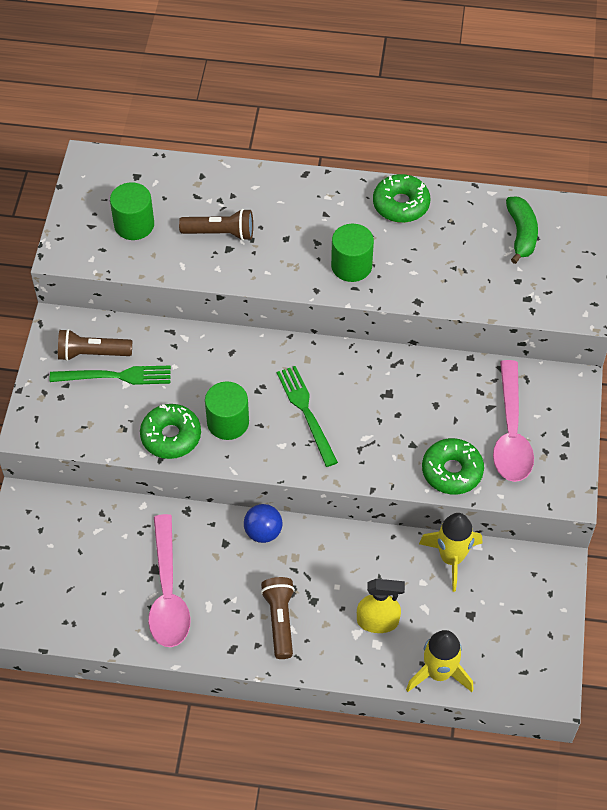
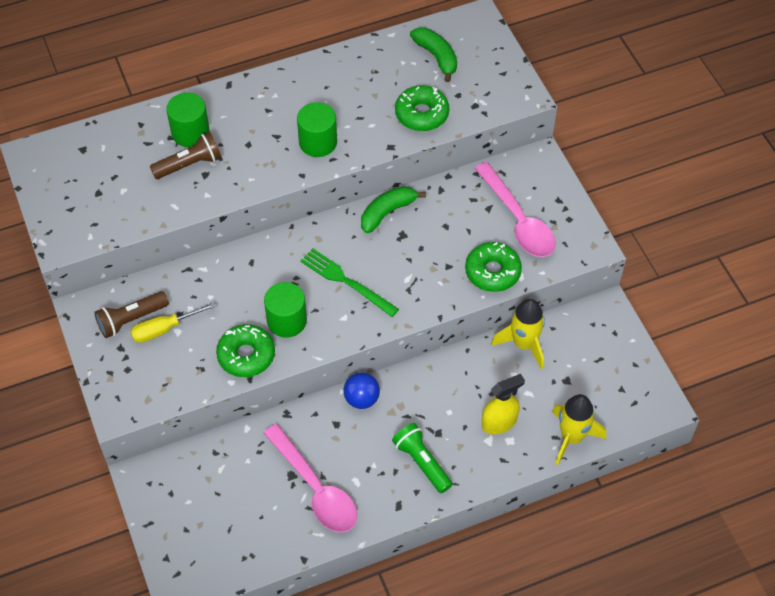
camera: 30 degrees left, 0 degrees up
(115, 376) = (164, 329): green fork -> yellow screwdriver
(134, 225) = (108, 191): green cylinder -> green cylinder (190, 132)
(280, 620) = (421, 462): brown flashlight -> green flashlight
(388, 365) = (387, 212): none -> green banana
(401, 204) = (325, 75): green donut -> green donut (422, 114)

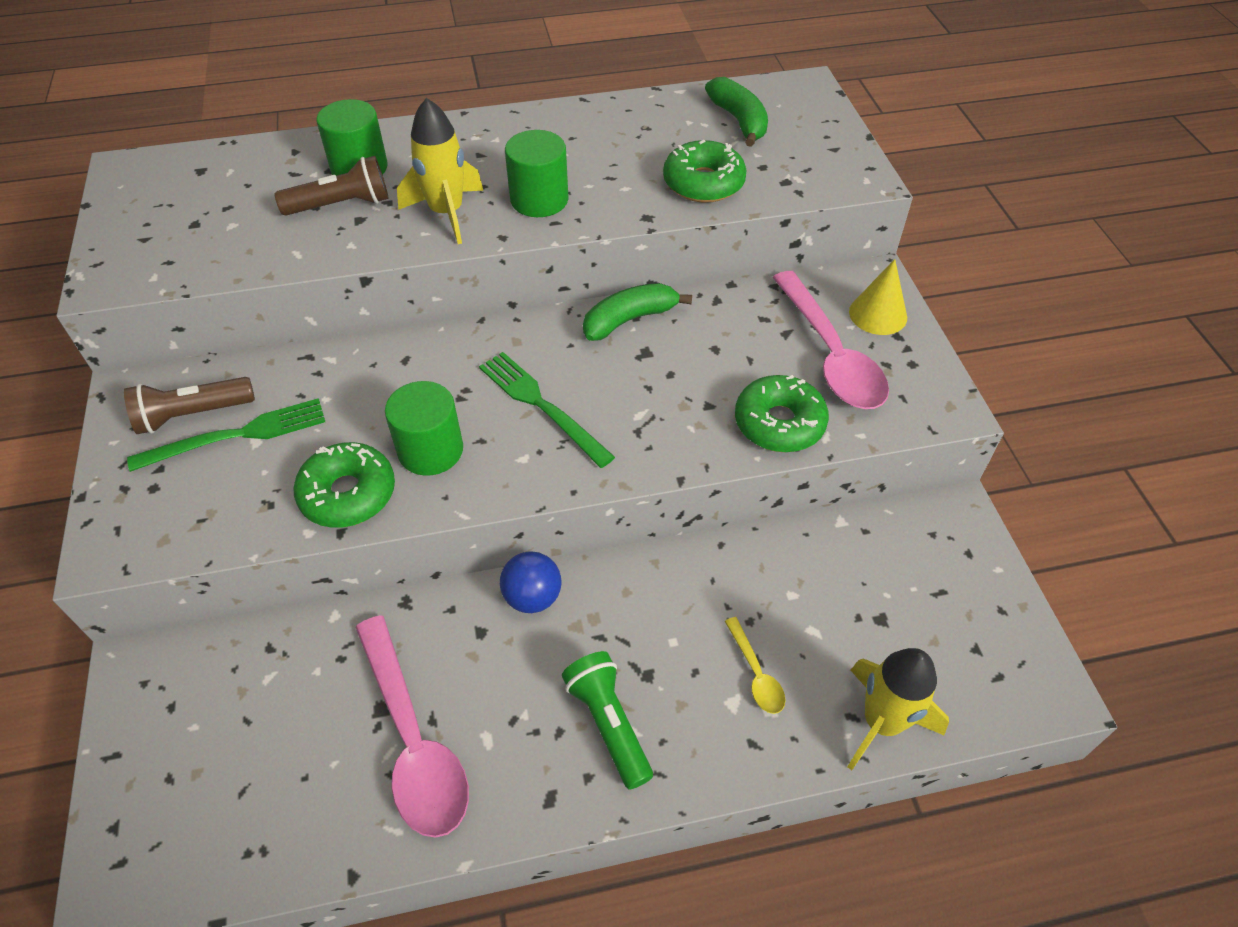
camera: 10 degrees right, 5 degrees down
(164, 329) = (236, 435): yellow screwdriver -> green fork
(499, 422) = (756, 674): yellow spray bottle -> yellow spoon
(523, 344) = (814, 549): yellow rocket -> yellow rocket (447, 213)
(545, 186) = (878, 314): none -> yellow cone

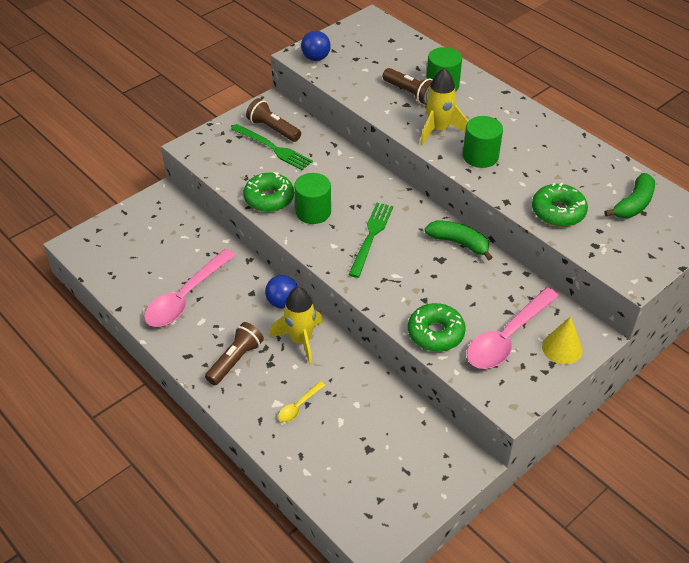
camera: 60 degrees right, 5 degrees down
(136, 265) = (316, 58): none -> blue ball
(608, 723) = (235, 360): green flashlight -> brown flashlight
(881, 722) = (305, 469): yellow rocket -> yellow rocket (300, 340)

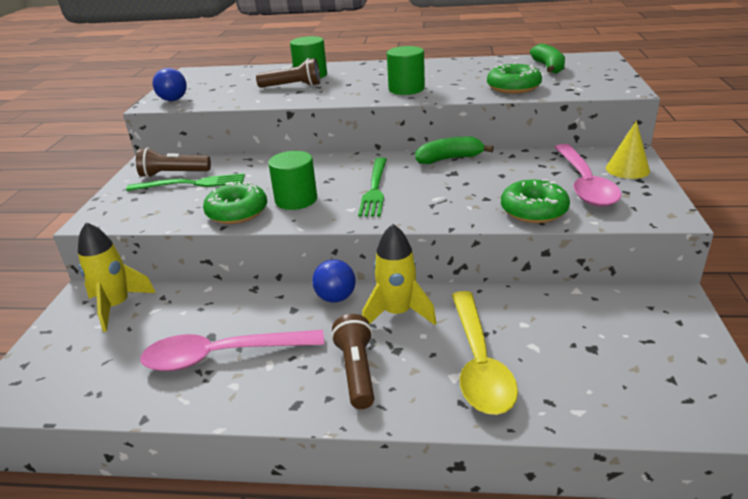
camera: 40 degrees left, 15 degrees down
(185, 297) = (222, 356): pink spoon -> pink spoon turned 90 degrees clockwise
(299, 406) = (479, 363): yellow spoon -> yellow spoon, size x2.17
(371, 237) = (375, 188): green fork -> green fork turned 150 degrees counterclockwise
(438, 130) = (349, 91): yellow rocket -> yellow rocket (117, 306)

